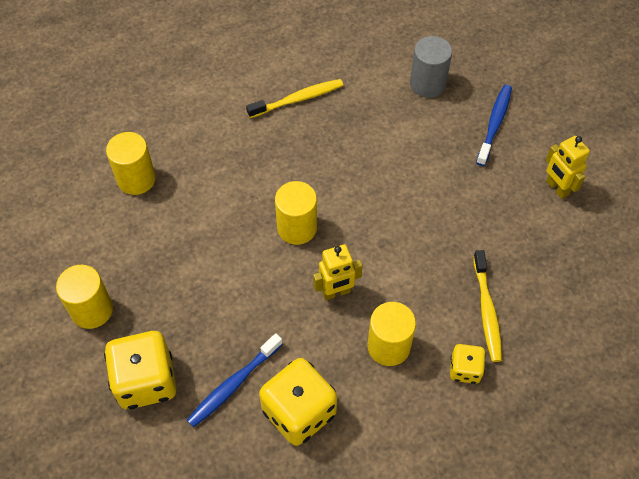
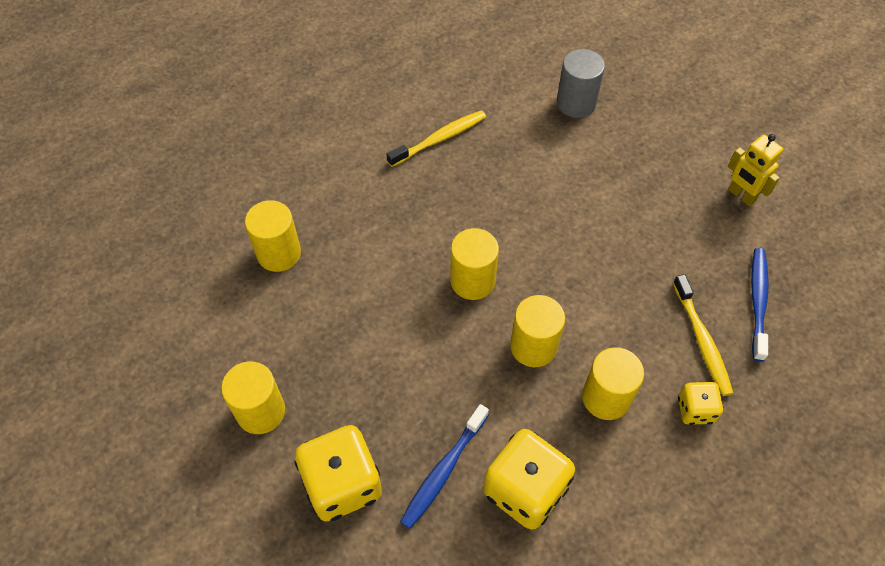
camera: 10 degrees left, 0 degrees up
(336, 292) = (533, 346): yellow robot -> yellow cylinder
(494, 124) = (657, 136): blue toothbrush -> blue toothbrush (758, 301)

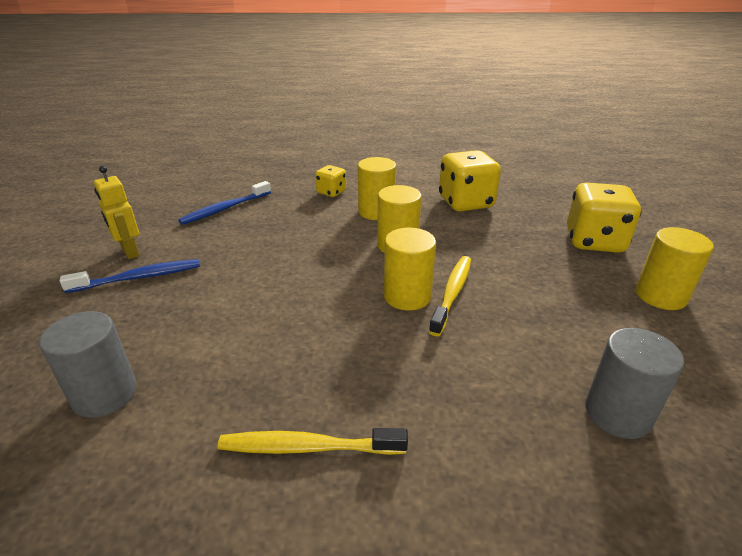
camera: 145 degrees left, 25 degrees down
(279, 253) = (617, 414): yellow cylinder -> grey cylinder
(443, 470) = (514, 223): blue toothbrush -> blue toothbrush (139, 278)
(702, 340) = (285, 209): yellow toothbrush -> yellow toothbrush (452, 293)
(741, 195) = (130, 252): yellow robot -> yellow robot turned 150 degrees clockwise

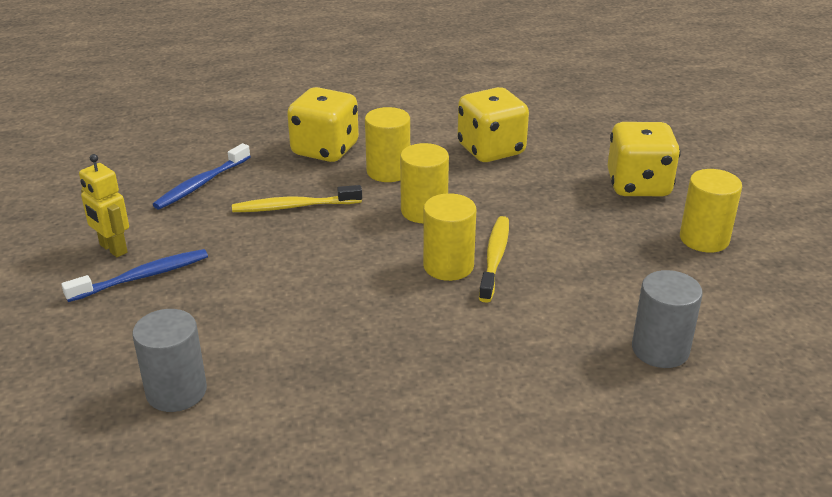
camera: 10 degrees left, 0 degrees up
(308, 447) = (392, 409): yellow toothbrush -> yellow toothbrush (294, 207)
(331, 192) = (325, 150): yellow dice -> yellow dice, size x1.87

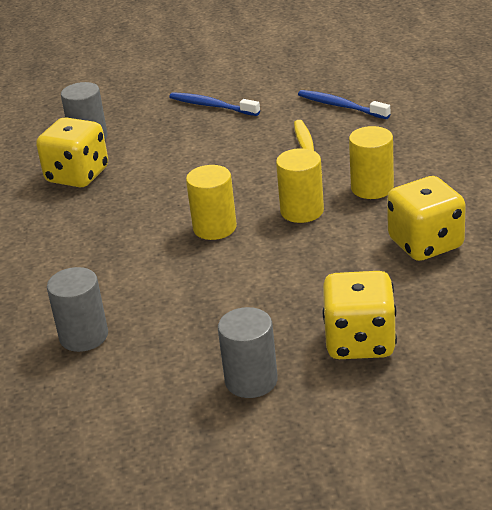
camera: 95 degrees right, 0 degrees up
(113, 249) = (247, 90): yellow robot -> none
(142, 277) = (212, 106): blue toothbrush -> blue toothbrush turned 150 degrees clockwise
(325, 150) = (409, 153): yellow dice -> yellow dice (77, 176)
(494, 258) = (225, 251): yellow toothbrush -> none
(704, 239) = (251, 381): yellow cylinder -> grey cylinder

